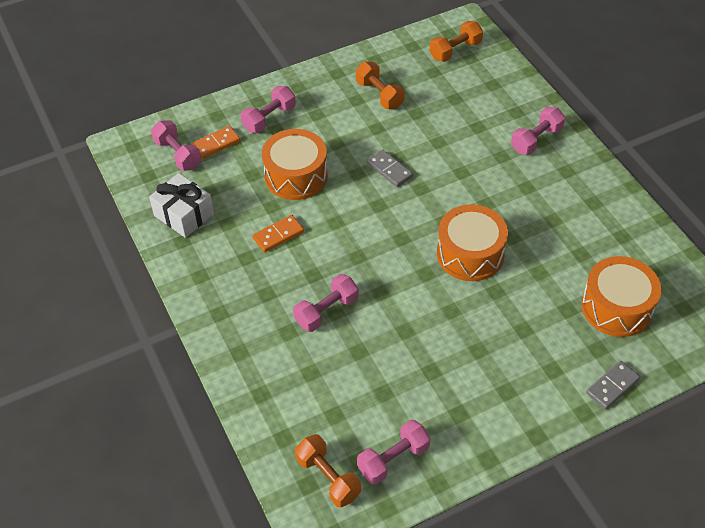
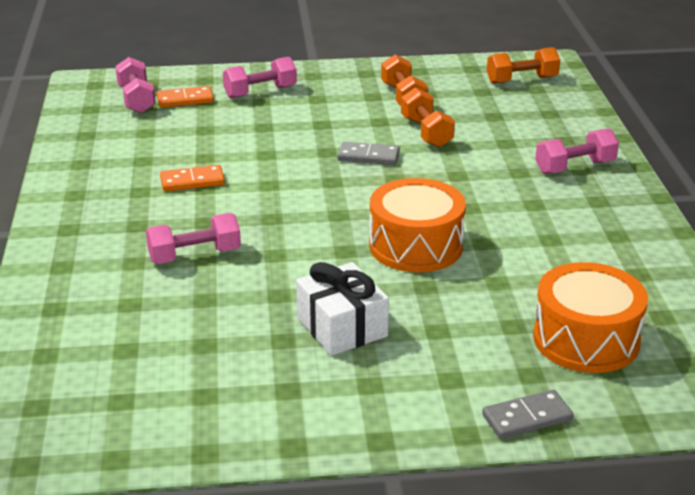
camera: 20 degrees right, 20 degrees down
(184, 215) = (101, 144): white gift -> white gift (342, 327)
(296, 176) = (253, 140): orange drum -> none
(328, 477) = (66, 407): orange dumbbell -> orange dumbbell (426, 132)
(389, 170) = (368, 156): grey domino -> grey domino turned 60 degrees counterclockwise
(393, 459) = (164, 412): pink dumbbell -> none

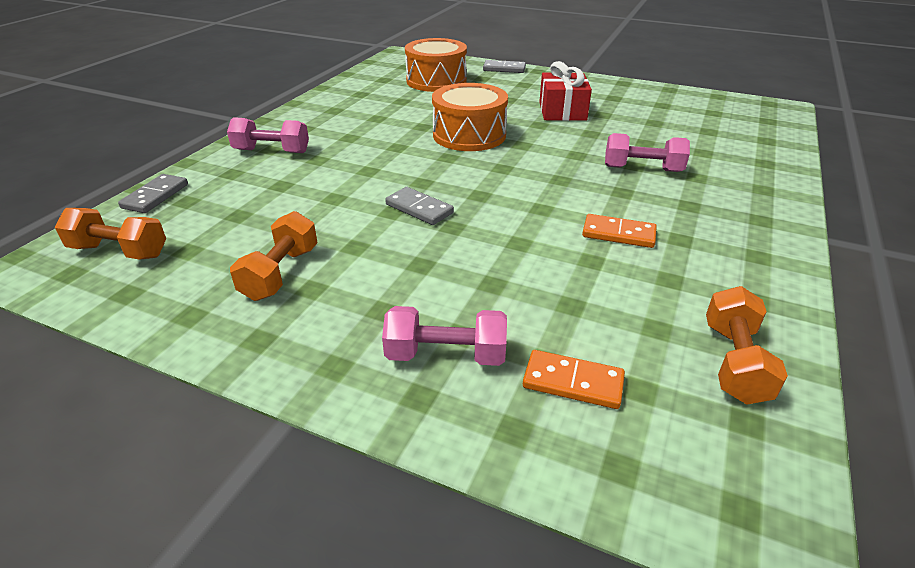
camera: 150 degrees left, 5 degrees up
(136, 99) = (658, 416): pink dumbbell -> none
(342, 327) = (562, 111): white gift -> red gift
(426, 132) = (330, 217): orange dumbbell -> orange dumbbell (734, 362)
(579, 109) = (155, 196): none -> grey domino

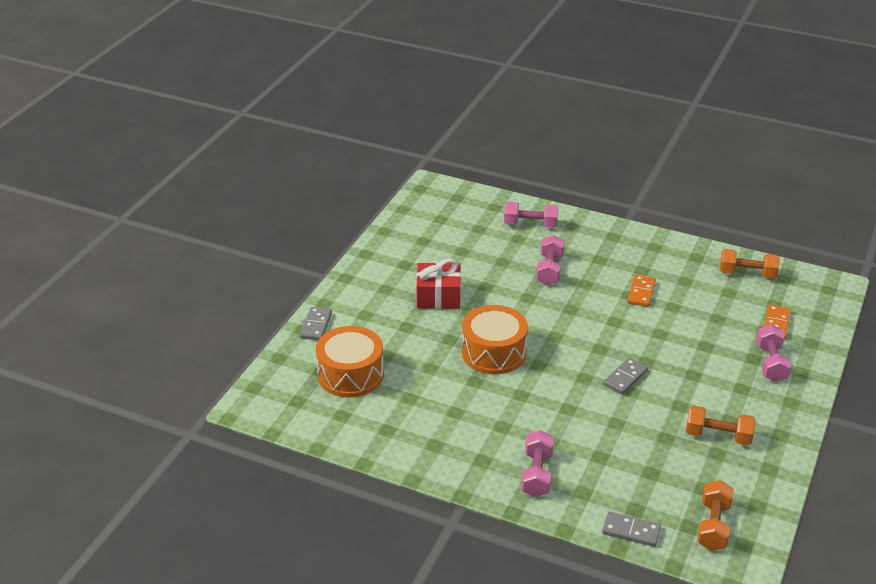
camera: 90 degrees left, 0 degrees up
(742, 160) = (530, 224): none -> pink dumbbell

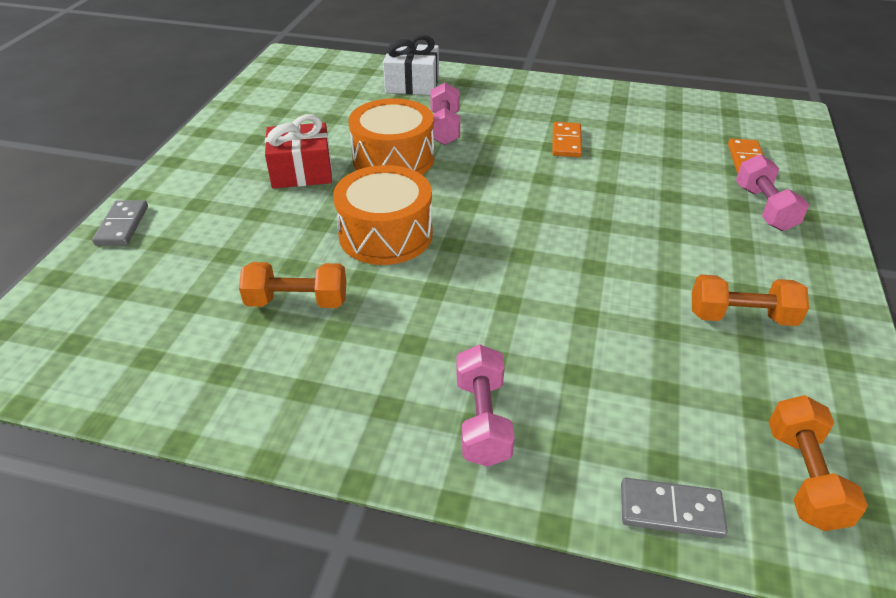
camera: 10 degrees left, 5 degrees up
(350, 374) = (168, 290): orange drum -> orange drum (393, 159)
(530, 224) = (412, 84): pink dumbbell -> white gift
(625, 378) = (579, 248): grey domino -> none
(747, 274) = (686, 111): orange dumbbell -> orange dumbbell (297, 301)

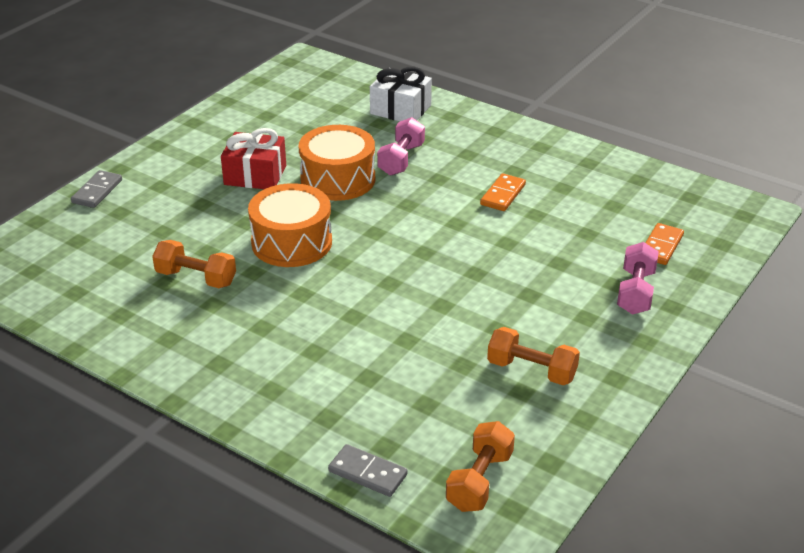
camera: 20 degrees right, 5 degrees down
(482, 420) = (278, 388): pink dumbbell -> none

